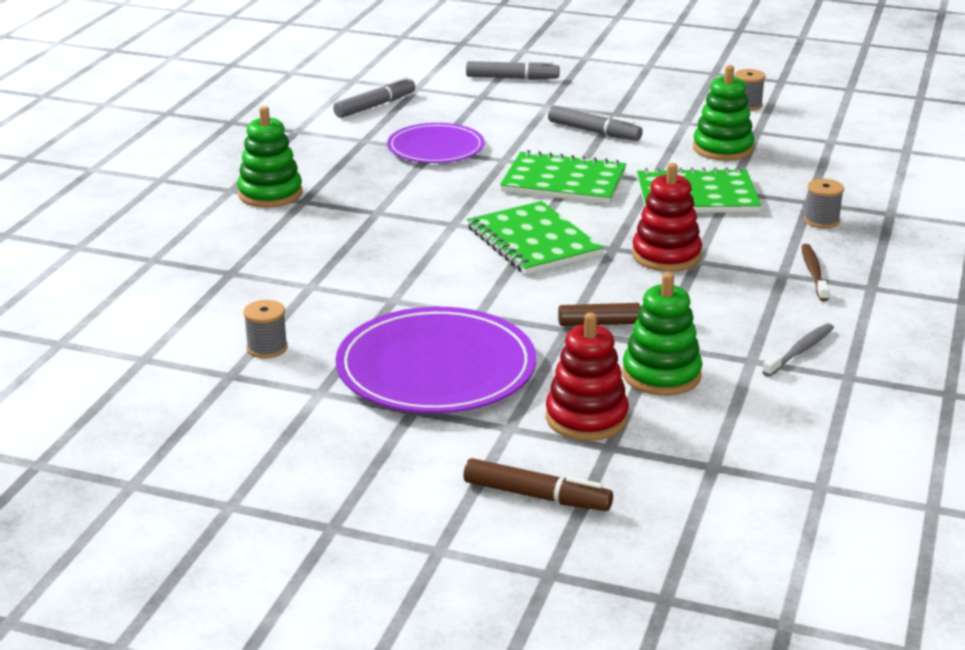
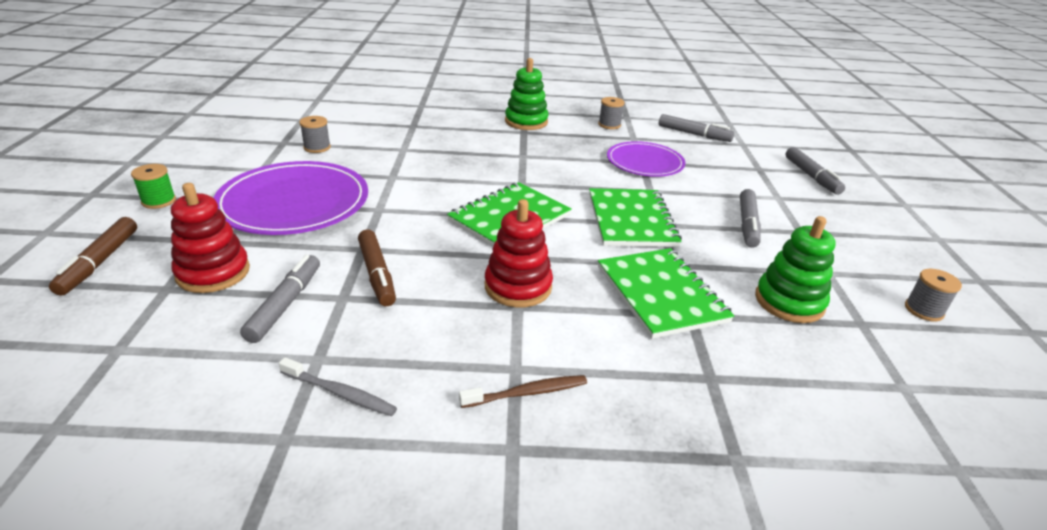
camera: 70 degrees right, 5 degrees up
(384, 467) = (159, 201): none -> green spool
(661, 375) = (285, 304): green stacking toy -> grey marker
(821, 220) = (667, 391): grey spool -> grey spool (609, 125)

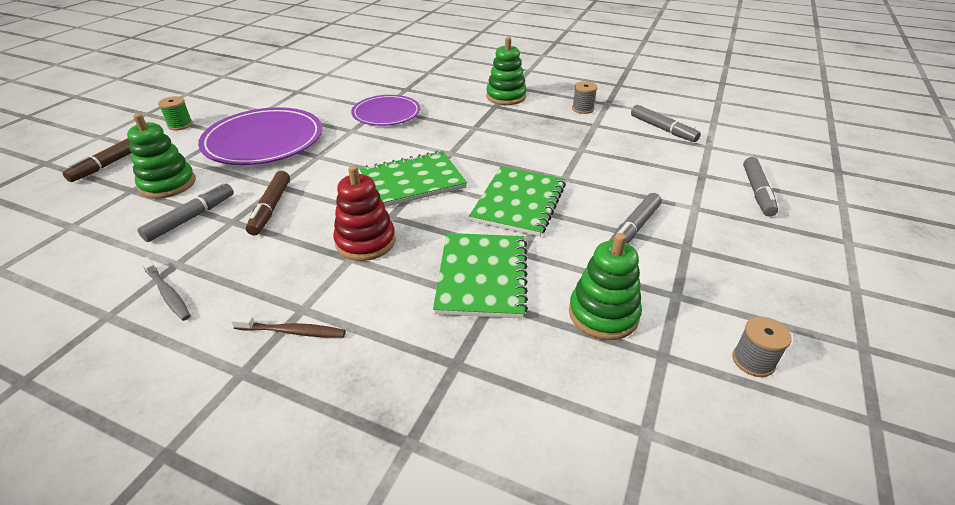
camera: 25 degrees right, 5 degrees up
(213, 272) = (168, 184): red stacking toy -> green stacking toy
(317, 147) = (317, 98): grey spool -> none
(645, 162) = (584, 150): purple plate -> purple plate (386, 113)

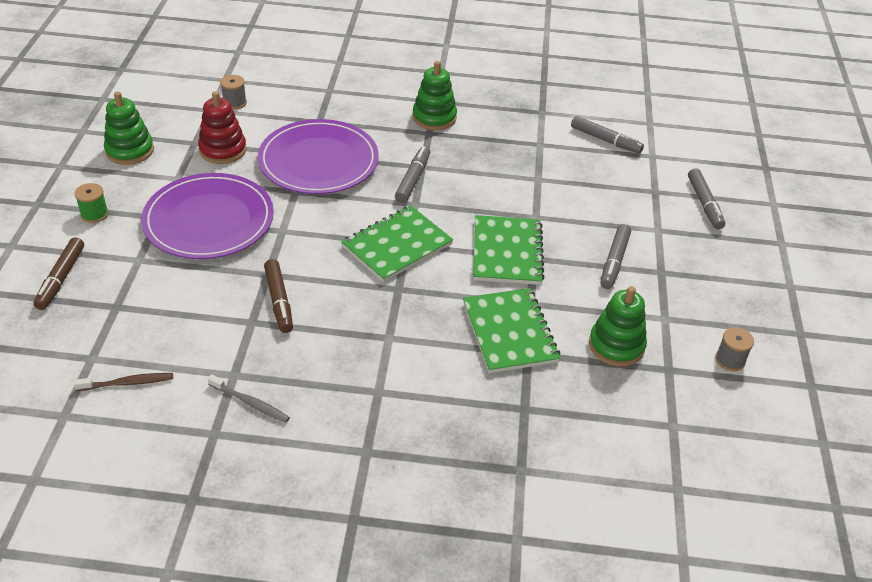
camera: 20 degrees left, 5 degrees up
(168, 184) = (150, 293): green stacking toy -> green stacking toy (130, 150)
(191, 218) = (208, 326): grey marker -> grey marker (413, 179)
(293, 331) = (384, 412): brown toothbrush -> brown toothbrush (128, 383)
(365, 242) = (392, 319): red stacking toy -> red stacking toy (223, 150)
(386, 113) = (318, 161): purple plate -> purple plate, size x1.58
(582, 109) = (520, 124): grey spool -> grey spool (234, 103)

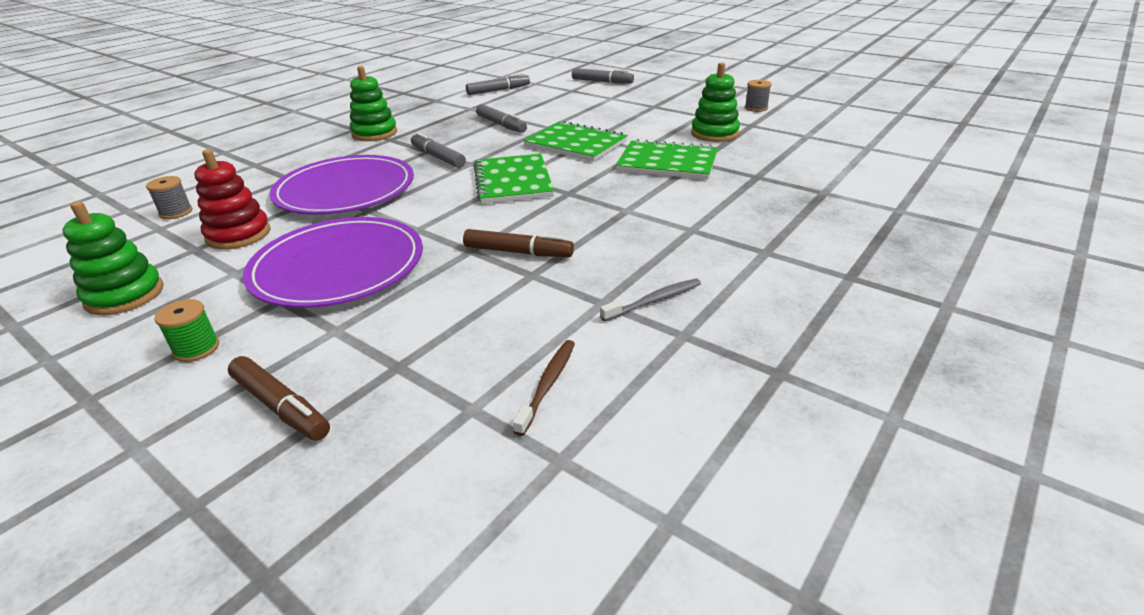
camera: 55 degrees left, 10 degrees down
(614, 261) = (628, 115): grey marker -> grey marker (501, 125)

